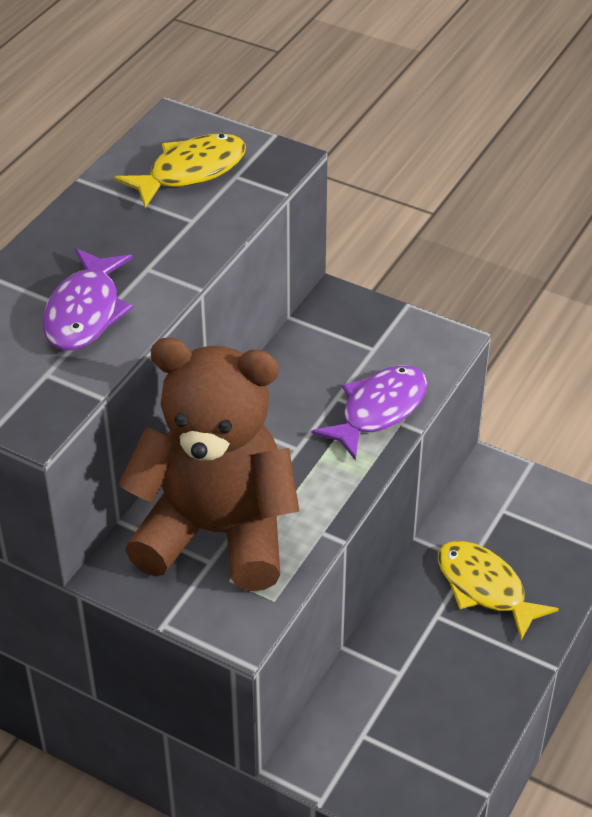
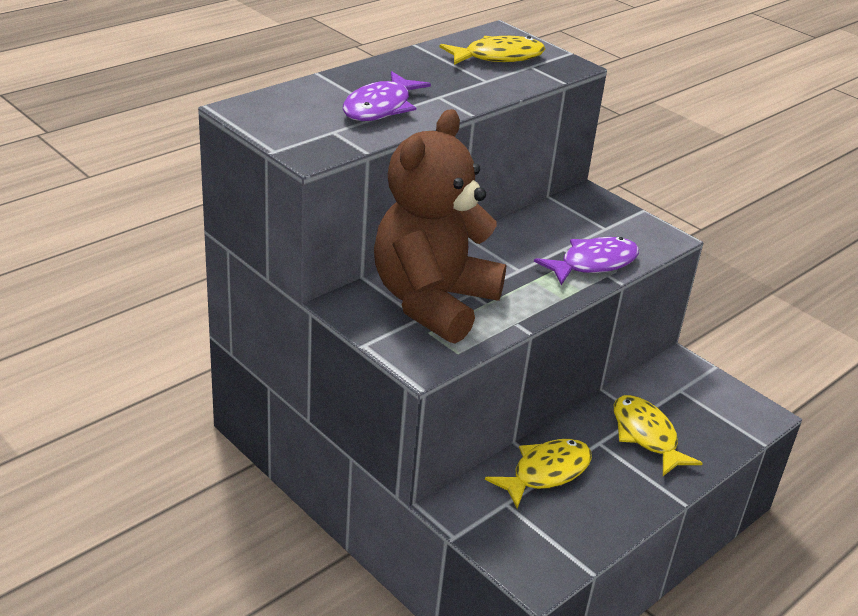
camera: 15 degrees right, 10 degrees down
(217, 533) = (433, 302): brown teddy bear -> brown teddy bear turned 90 degrees counterclockwise
(392, 678) = (546, 472): none -> yellow fish

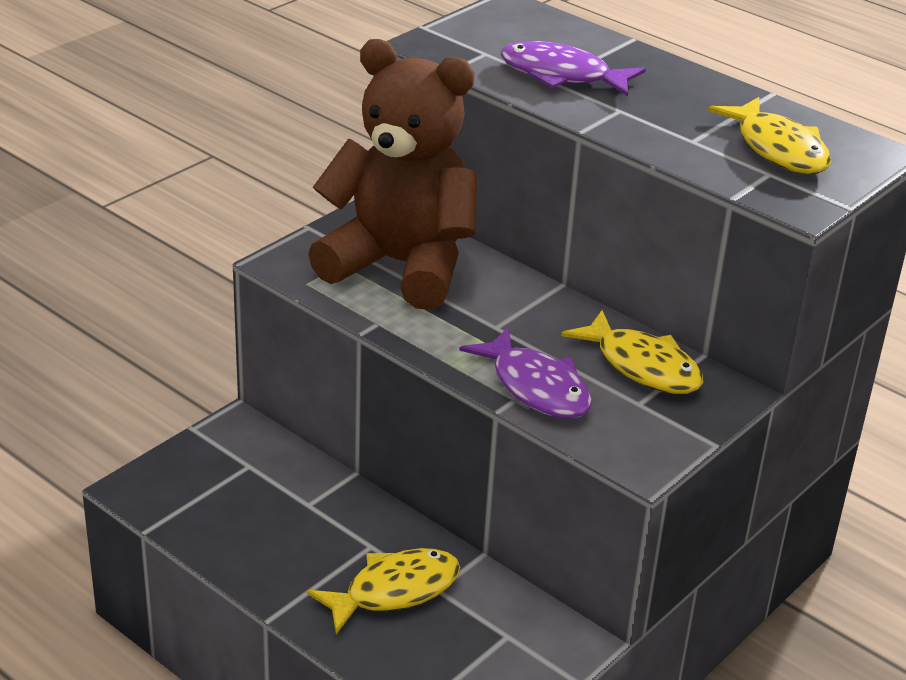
camera: 85 degrees right, 0 degrees up
(546, 472) = (305, 497): yellow fish -> yellow fish (642, 366)

